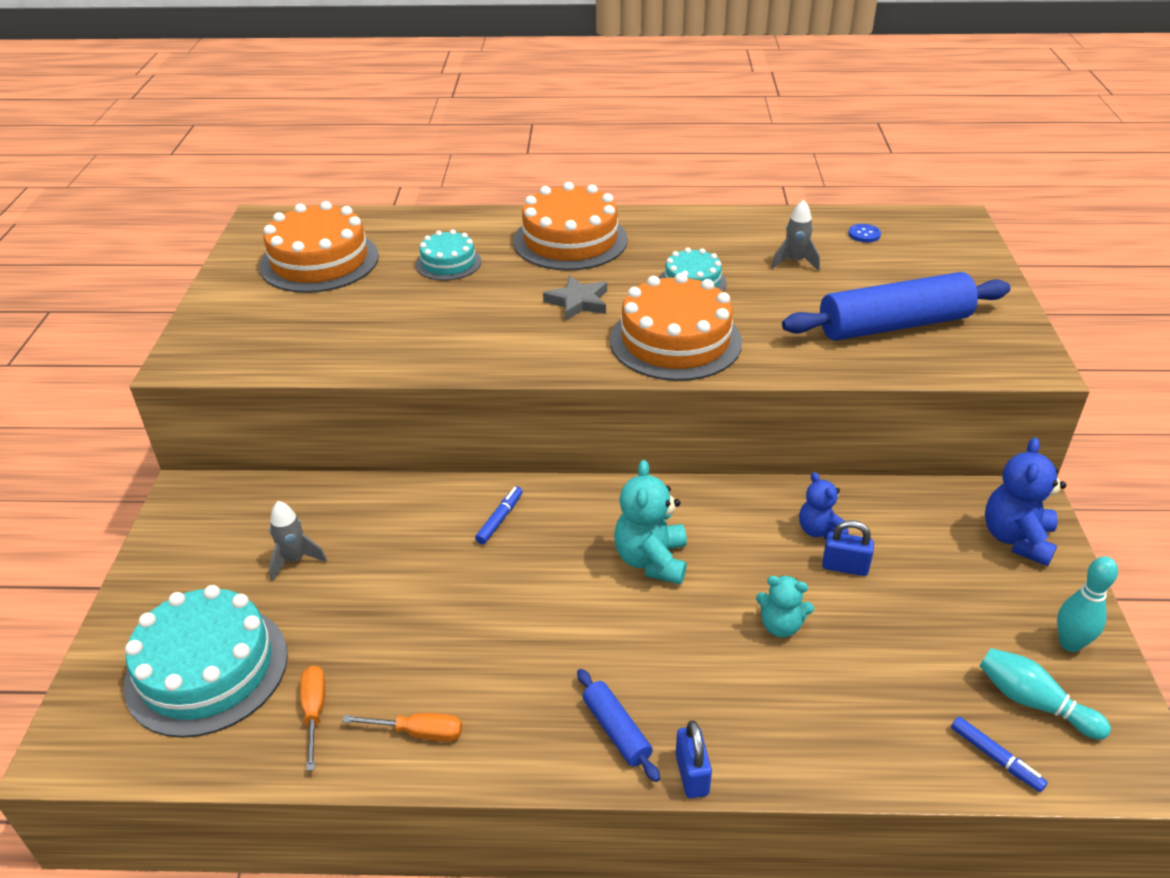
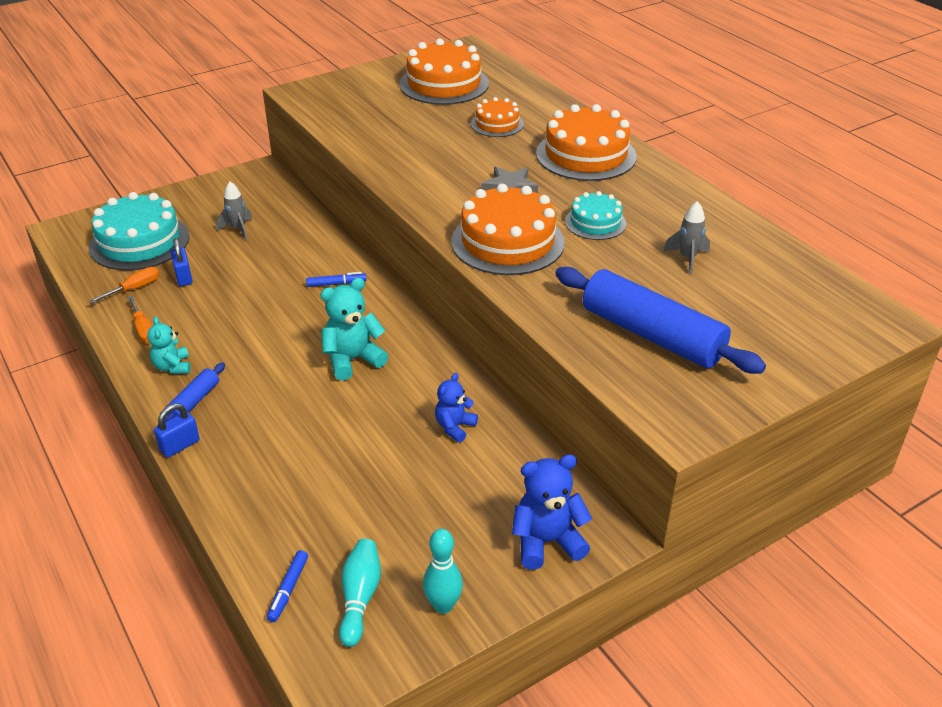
camera: 55 degrees right, 0 degrees up
(448, 263) = (497, 124): turquoise cake -> orange cake
(780, 626) = (338, 440): turquoise teddy bear -> turquoise teddy bear (173, 367)
(845, 567) = (425, 453): blue padlock -> blue padlock (183, 277)
(864, 234) = (783, 279): blue button -> none

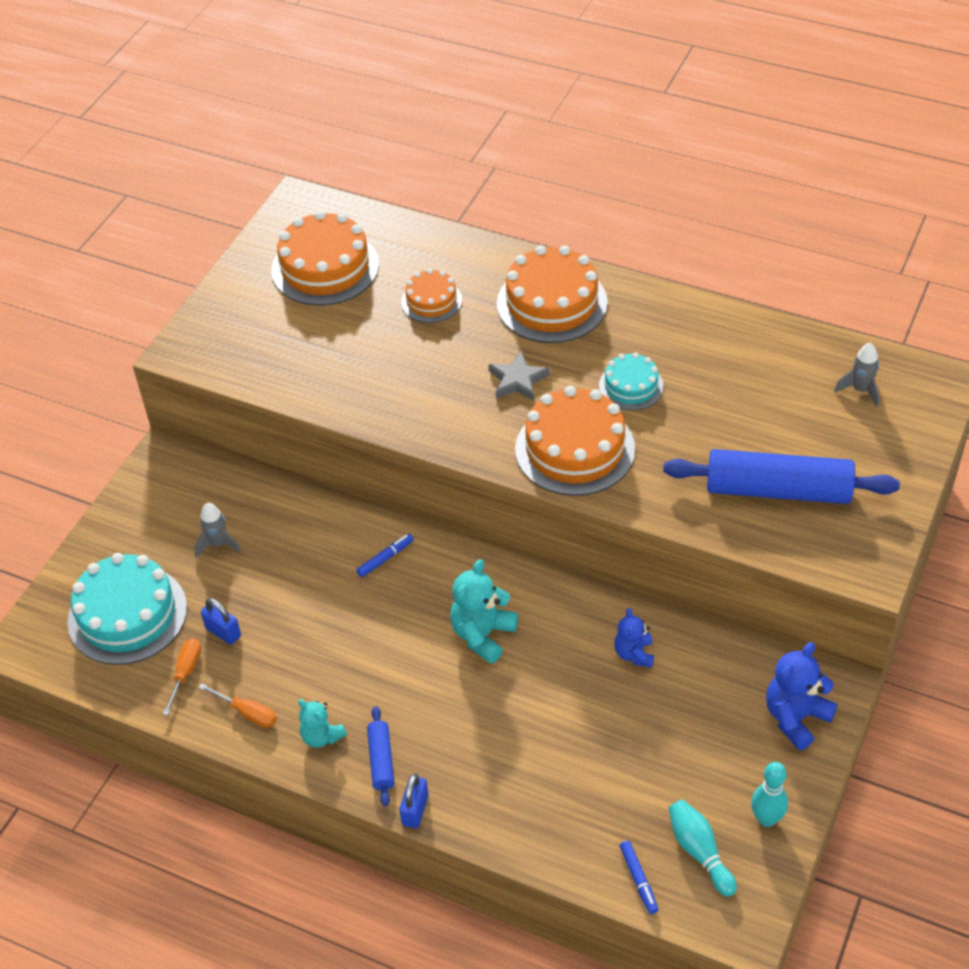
camera: 30 degrees left, 10 degrees up
(687, 258) = (740, 389): grey rocket -> grey rocket (860, 390)

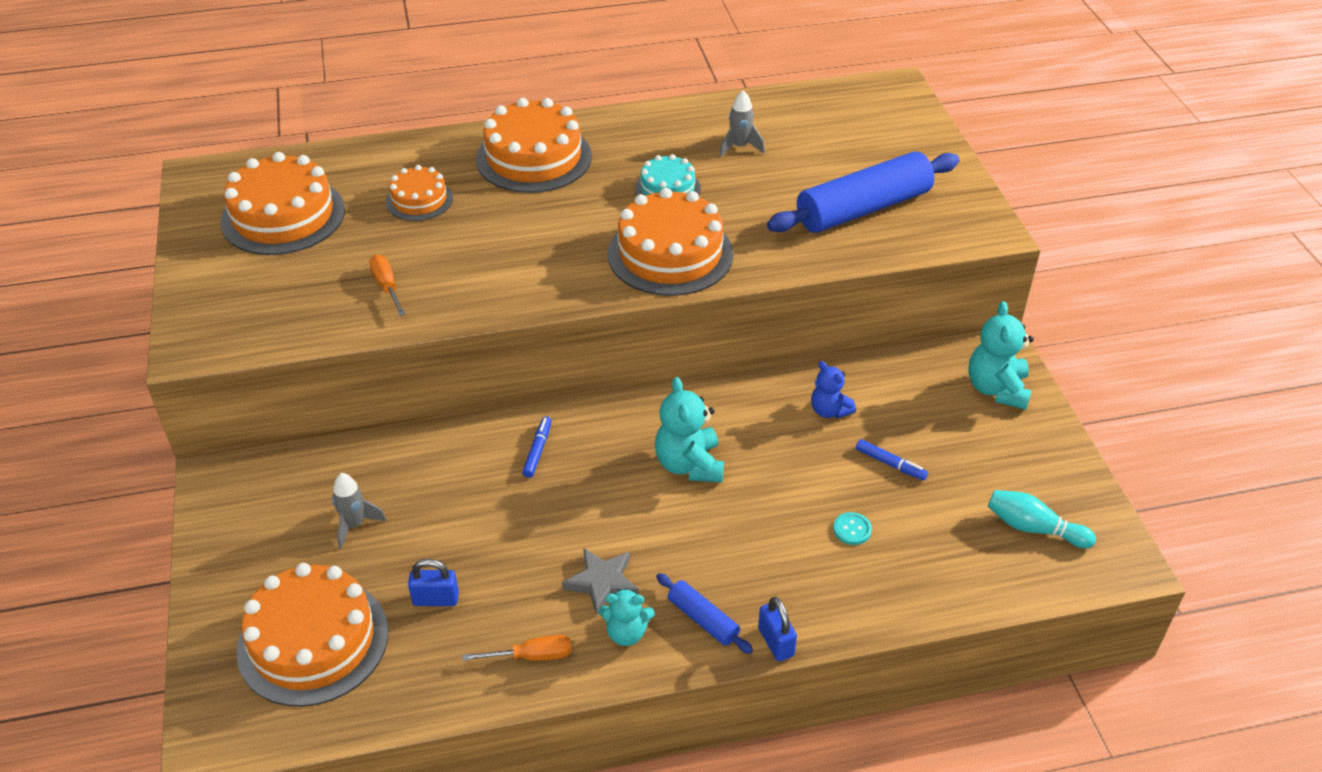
camera: 40 degrees left, 5 degrees down
(127, 614) = (313, 641): turquoise cake -> orange cake
(185, 673) = (431, 658): orange screwdriver -> orange screwdriver (387, 286)
(518, 380) = (564, 225): grey star -> grey star (602, 582)
(554, 762) = (852, 529): none -> turquoise button
(638, 879) = (1012, 579): blue marker -> blue marker (890, 464)
(766, 819) = (1054, 473): turquoise bowling pin -> none
(796, 718) = (996, 389): blue teddy bear -> turquoise teddy bear
(860, 390) = (847, 116): grey rocket -> grey rocket (740, 147)

